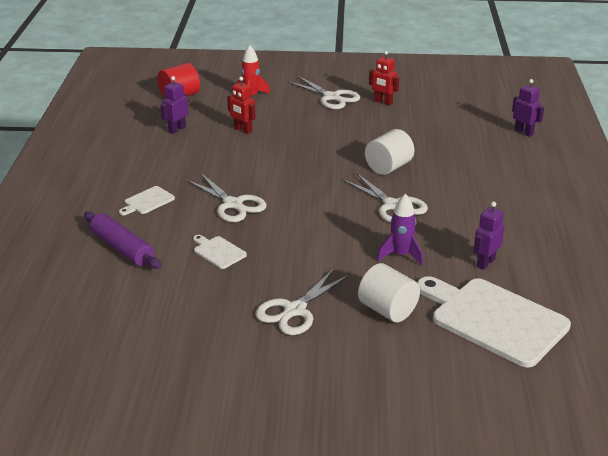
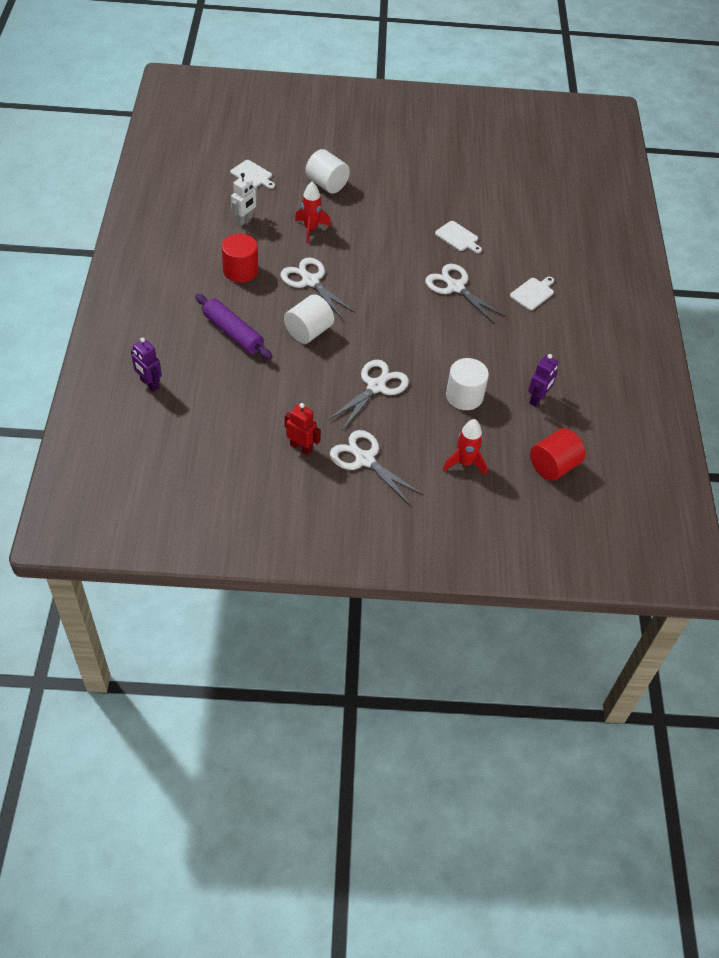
camera: 175 degrees right, 20 degrees up
(122, 248) = (535, 243): purple rolling pin -> purple rolling pin (233, 333)
(243, 130) = (464, 396): red robot -> white cylinder
(295, 310) = (393, 186): white scissors -> white scissors (376, 387)
(401, 255) = (311, 229): purple rocket -> red rocket
(472, 213) = (240, 271): none -> red cylinder
(485, 263) = (244, 220): purple robot -> white robot
(494, 319) = (252, 175): white cutting board -> white cutting board, size x0.44

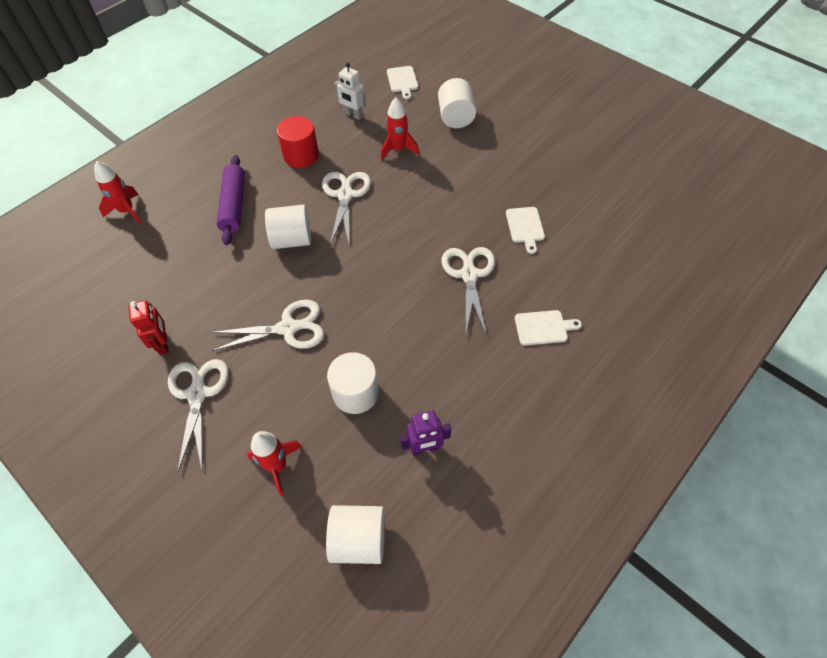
camera: 45 degrees right, 5 degrees up
(149, 384) = (127, 211): purple robot -> red rocket
(244, 220) = (353, 115): white robot -> white robot turned 45 degrees clockwise
(553, 466) = (359, 540): red cylinder -> white cylinder

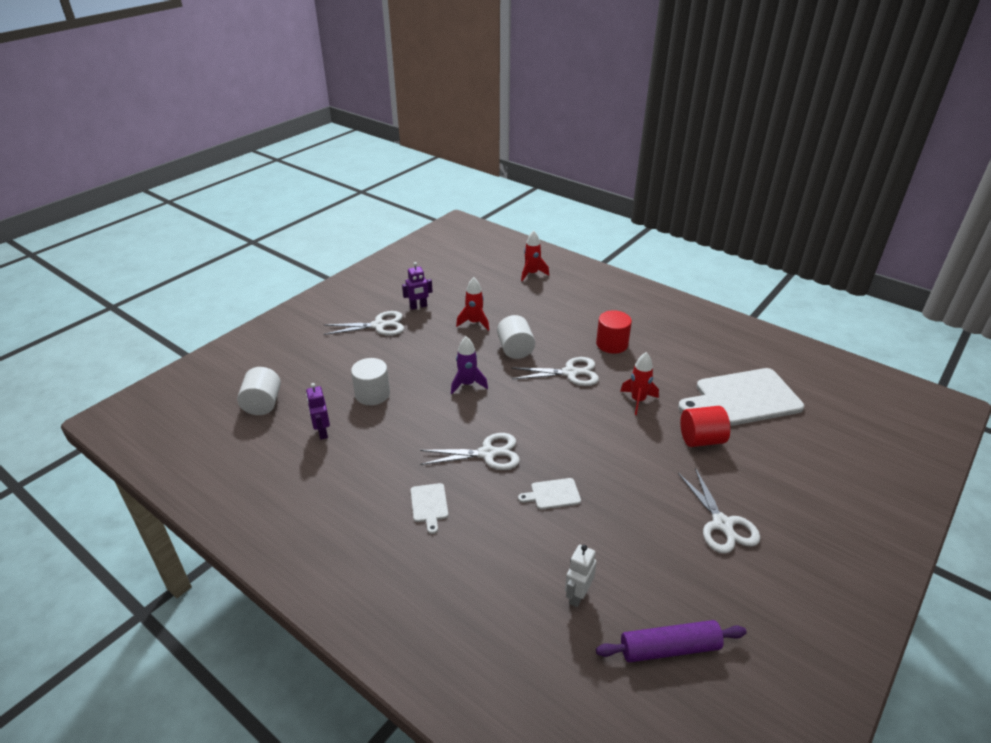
camera: 85 degrees right, 20 degrees down
(163, 344) = (418, 306): red robot -> purple robot
(233, 205) = (546, 317): purple rolling pin -> purple rolling pin (669, 648)
(277, 466) = (321, 364): red rocket -> red rocket (474, 323)
(288, 328) = (430, 357): white scissors -> white scissors (722, 524)
(351, 289) = (467, 384): none -> purple rocket
(353, 115) = (676, 369): white robot -> white robot (577, 595)
(402, 81) = (743, 398): white cutting board -> white cutting board, size x2.29
(455, 117) = (701, 439): white cylinder -> red cylinder

